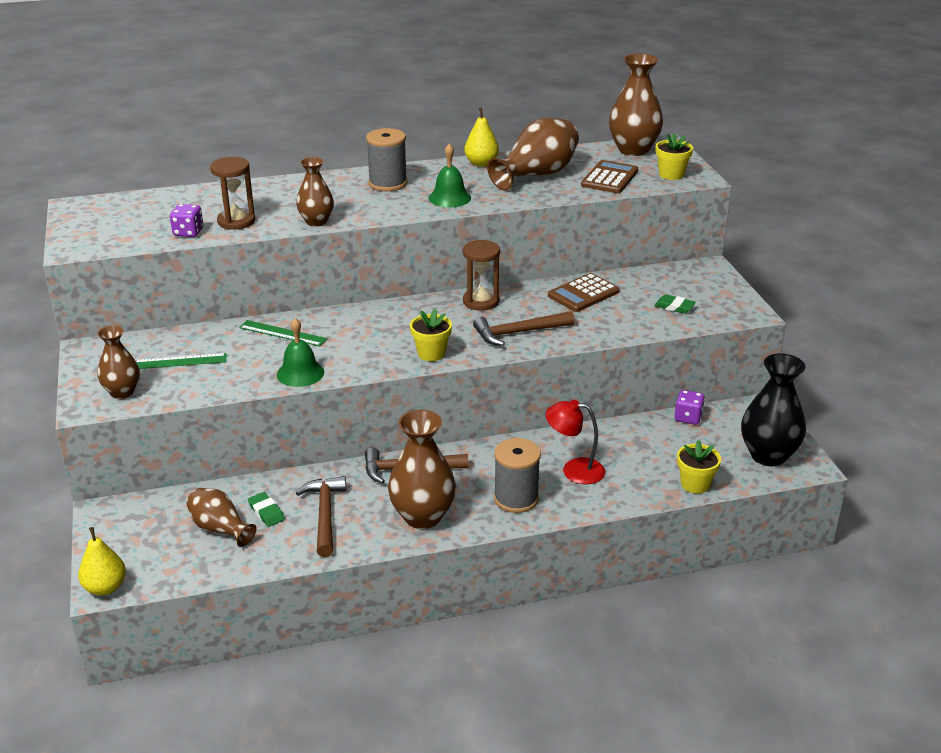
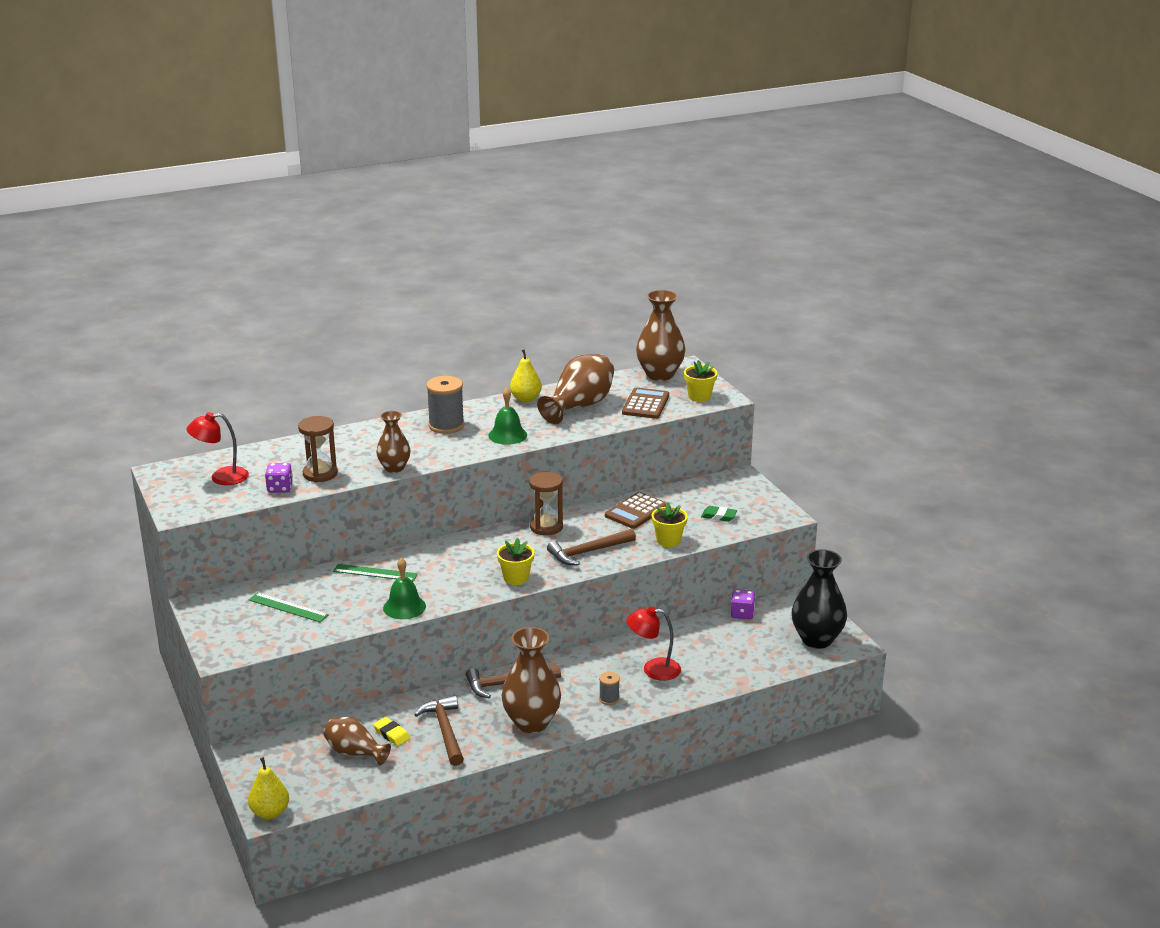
camera: 10 degrees left, 5 degrees down
(122, 392) = (248, 639): brown vase -> none
(133, 216) = (221, 477): none -> red lamp
(177, 361) = (288, 607): green ruler -> green ruler turned 45 degrees clockwise
(266, 512) = (391, 734): green eraser -> yellow eraser
(516, 499) = (609, 699): grey spool -> grey spool, size x0.51
(695, 484) = (759, 670): yellow flower pot -> yellow flower pot (668, 540)

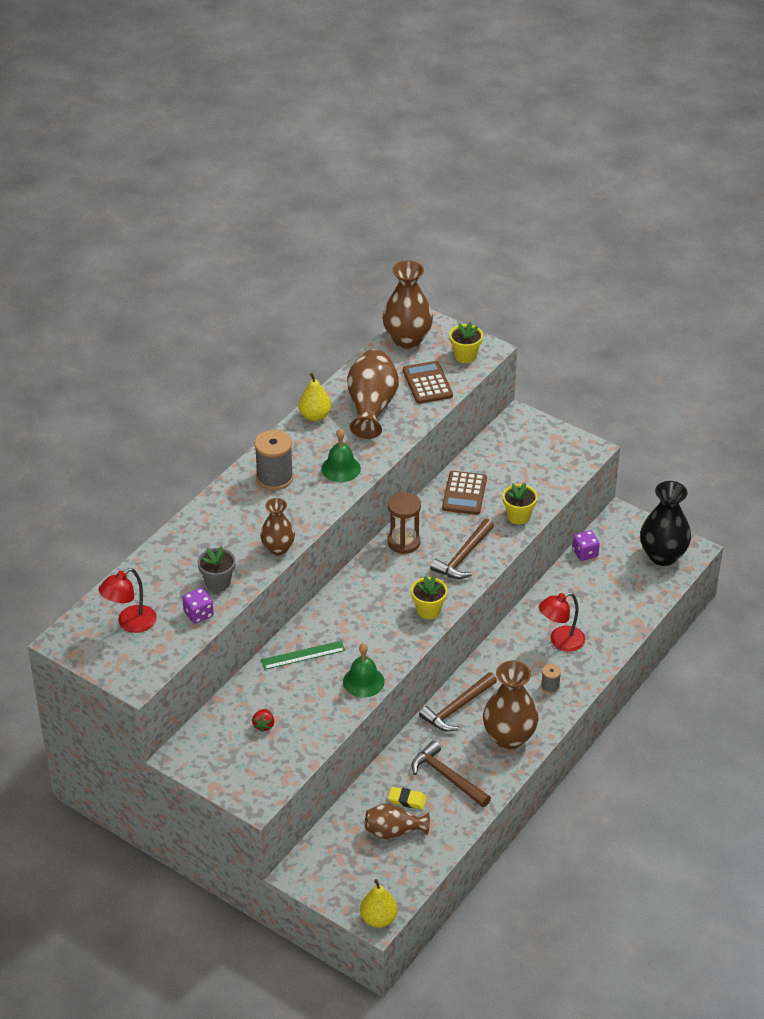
camera: 30 degrees left, 15 degrees up
(288, 607) = (264, 725): green ruler -> red strawberry
(320, 474) = (218, 582): brown hourglass -> grey flower pot
(719, 516) = (537, 471): green eraser -> none

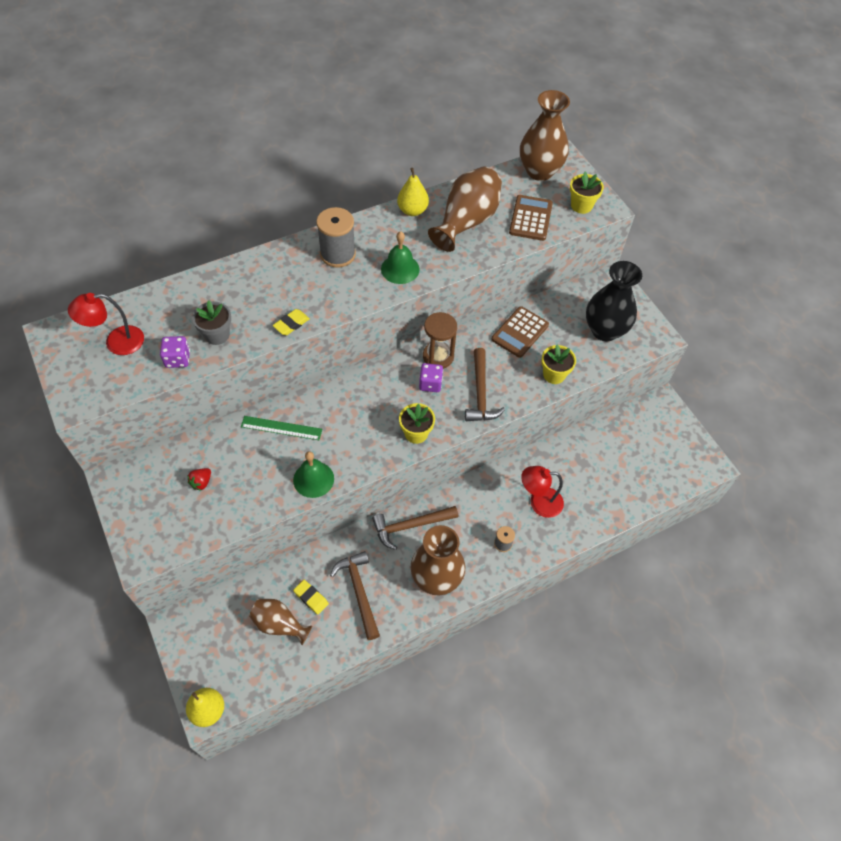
camera: 25 degrees right, 15 degrees up
(278, 548) = (291, 324): brown vase -> yellow eraser
(463, 556) = (480, 393): brown hammer -> brown hammer turned 60 degrees counterclockwise
(585, 553) = (611, 425): purple dice -> purple dice (430, 384)
(662, 556) = (679, 458): black vase -> black vase (604, 330)

